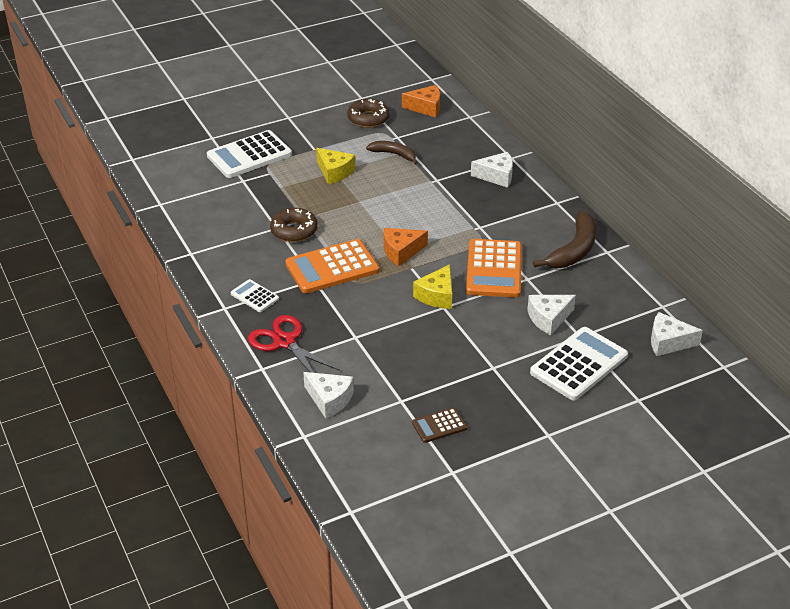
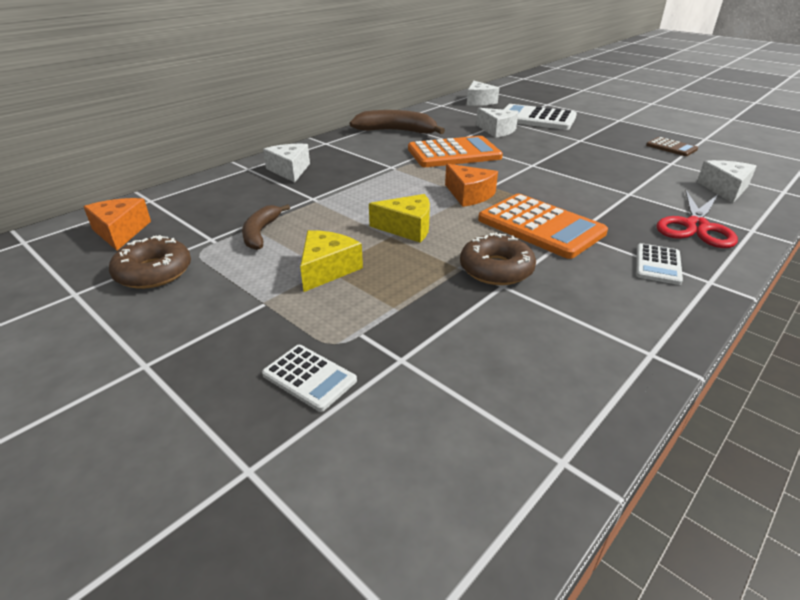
camera: 110 degrees left, 5 degrees down
(249, 155) = (309, 377): white calculator -> white calculator, size x0.51
(437, 295) = (520, 169): yellow cheese -> yellow cheese (407, 228)

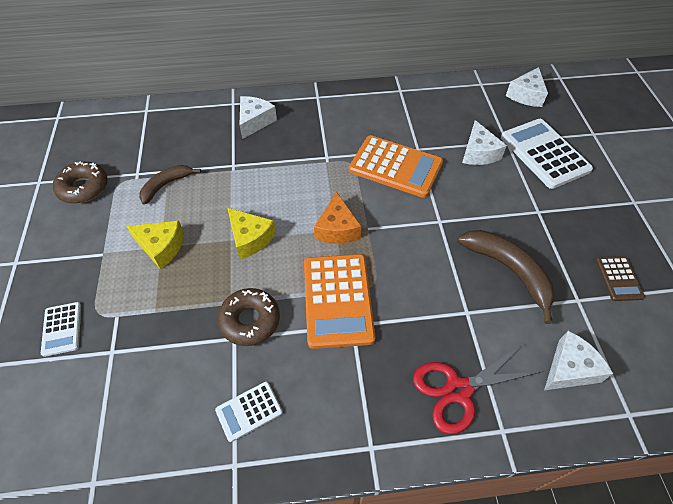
camera: 40 degrees right, 20 degrees up
(120, 232) = (103, 136): orange cheese -> none
(327, 269) = (161, 247): yellow cheese -> yellow cheese turned 45 degrees clockwise
(396, 131) = (390, 108): brown banana -> brown banana (509, 271)
(658, 264) = (360, 402): white calculator -> white calculator (249, 411)

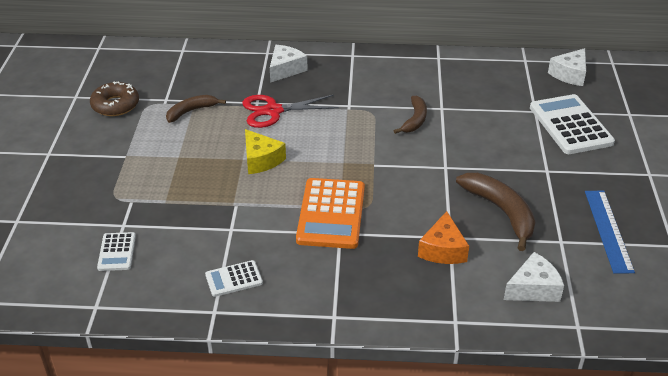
camera: 10 degrees right, 15 degrees down
(62, 329) = (83, 204): white calculator -> white calculator (117, 252)
(161, 247) = (179, 157): yellow cheese -> none
(250, 320) = (248, 218): brown donut -> none
(337, 229) = (344, 162): orange cheese -> orange cheese (443, 250)
(395, 167) = (415, 120): orange calculator -> brown banana
(458, 390) = (424, 289): red scissors -> red scissors (273, 111)
(478, 153) = (502, 117): white cheese -> none
(618, 278) = (608, 230): brown calculator -> blue ruler

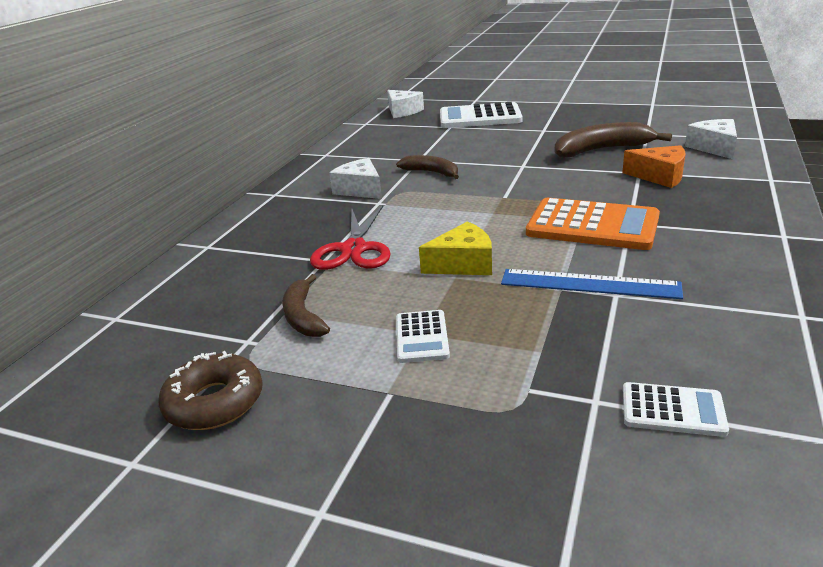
camera: 70 degrees left, 10 degrees down
(234, 279) = (727, 297): white calculator -> white calculator (422, 337)
(285, 69) = (263, 236): white cheese -> white cheese (360, 189)
(608, 230) = (632, 119): blue ruler -> blue ruler (589, 284)

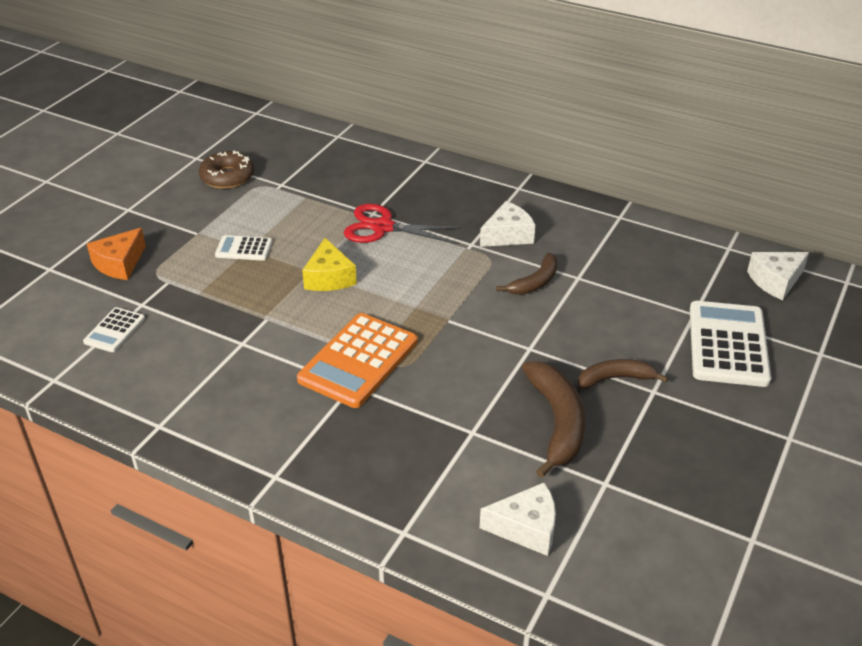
camera: 95 degrees right, 10 degrees up
(303, 316) = (297, 204): brown banana -> brown banana (615, 379)
(589, 284) = (263, 333): blue ruler -> none
(659, 176) = (453, 444): orange cheese -> orange cheese (119, 264)

